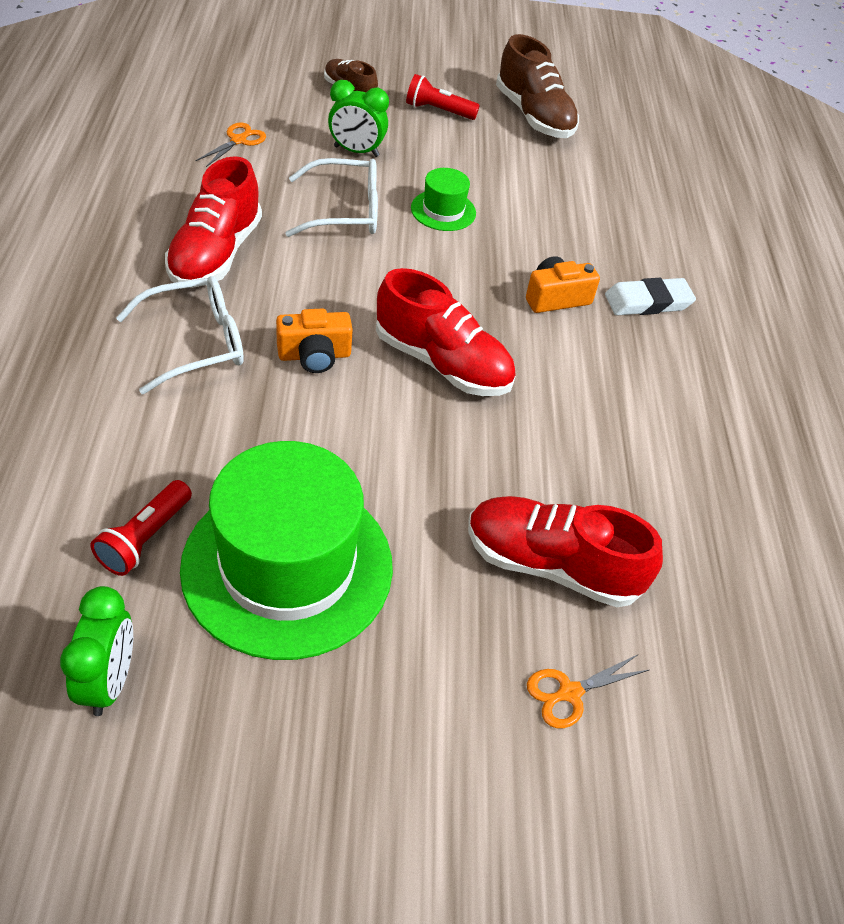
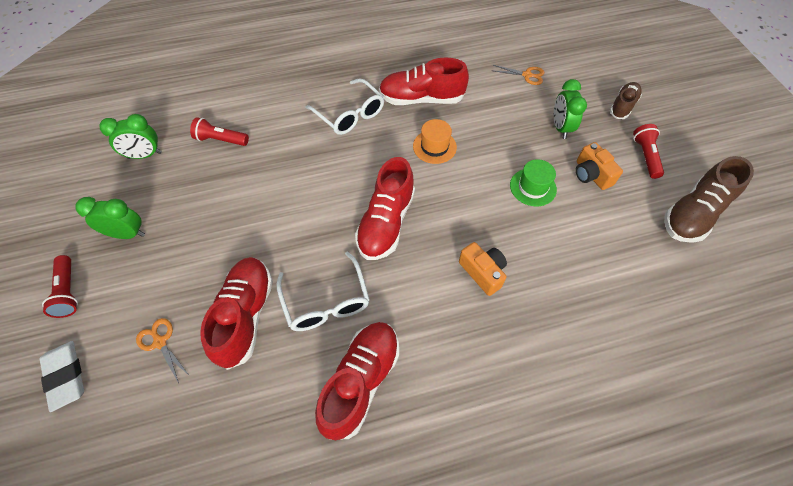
camera: 80 degrees right, 10 degrees up
(287, 566) = (217, 195): green hat -> none
(314, 355) = (364, 163): orange camera -> orange camera (591, 175)
(316, 731) = (127, 234): none -> green clock
(324, 272) = (434, 146): none -> orange hat
(345, 211) = (496, 140): white glasses -> white glasses (326, 301)
(419, 852) = (68, 291): none -> red flashlight
(648, 302) = (514, 335): white eraser -> white eraser (65, 376)
(680, 456) = (361, 381): none -> red shoe

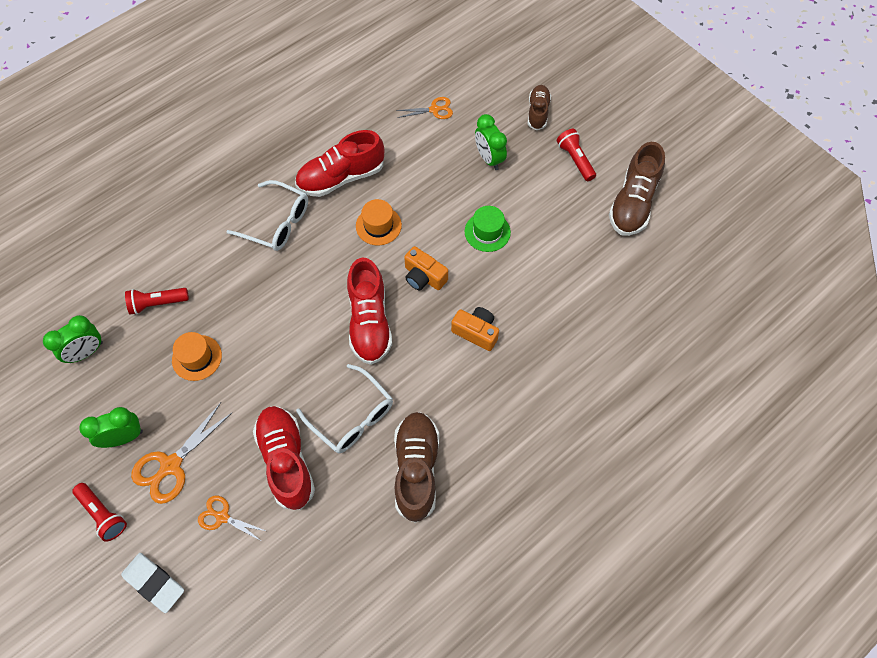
camera: 25 degrees left, 5 degrees up
(148, 274) = (171, 465): none -> orange scissors
(224, 194) = (197, 357): none -> orange hat
(361, 381) = (416, 469): red shoe -> brown shoe
(591, 175) = (534, 198): orange camera -> orange camera (424, 277)

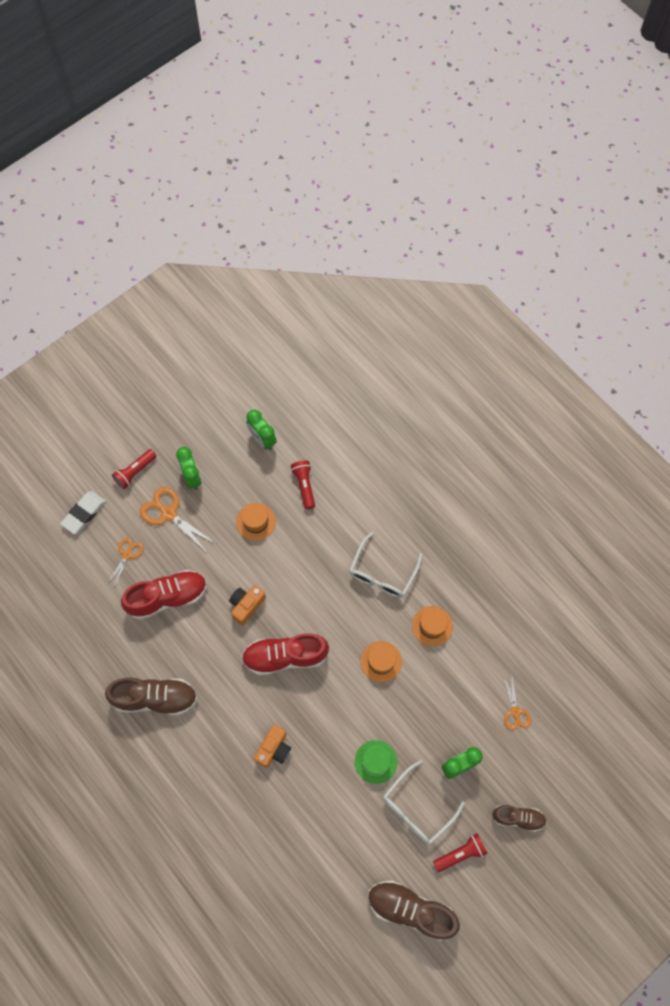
camera: 90 degrees right, 5 degrees up
(341, 177) = (432, 626): red shoe -> orange hat
(352, 417) = (201, 646): white glasses -> white glasses (417, 808)
(424, 277) = (328, 703): orange camera -> orange camera (246, 605)

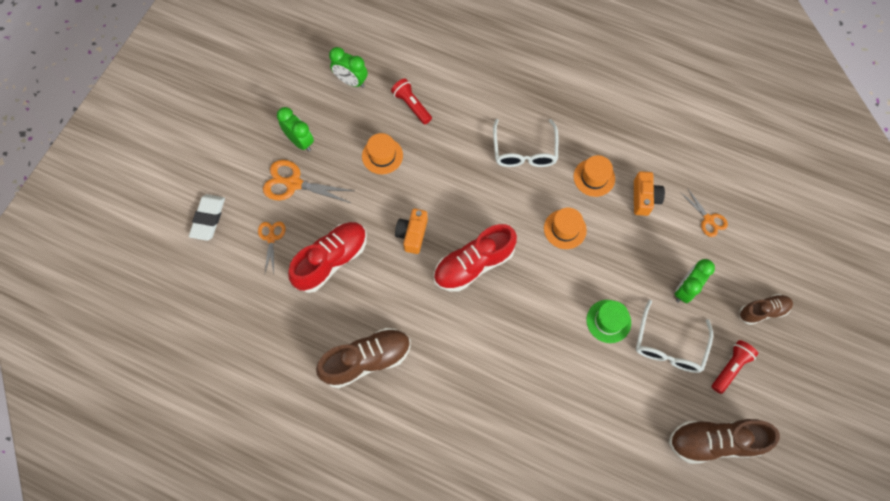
camera: 25 degrees left, 0 degrees up
(135, 472) = (241, 159): red flashlight -> none
(274, 749) = (507, 354): orange camera -> orange camera (644, 198)

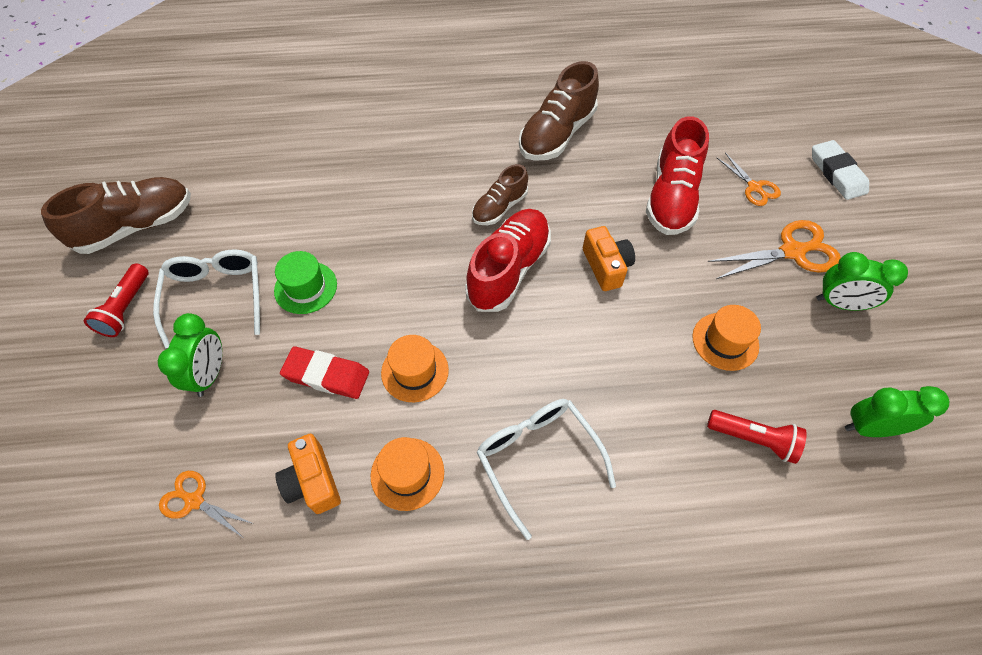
camera: 150 degrees right, 10 degrees down
(616, 253) = (326, 375): none -> red eraser
(762, 311) = (85, 400): brown shoe -> brown shoe (499, 208)

